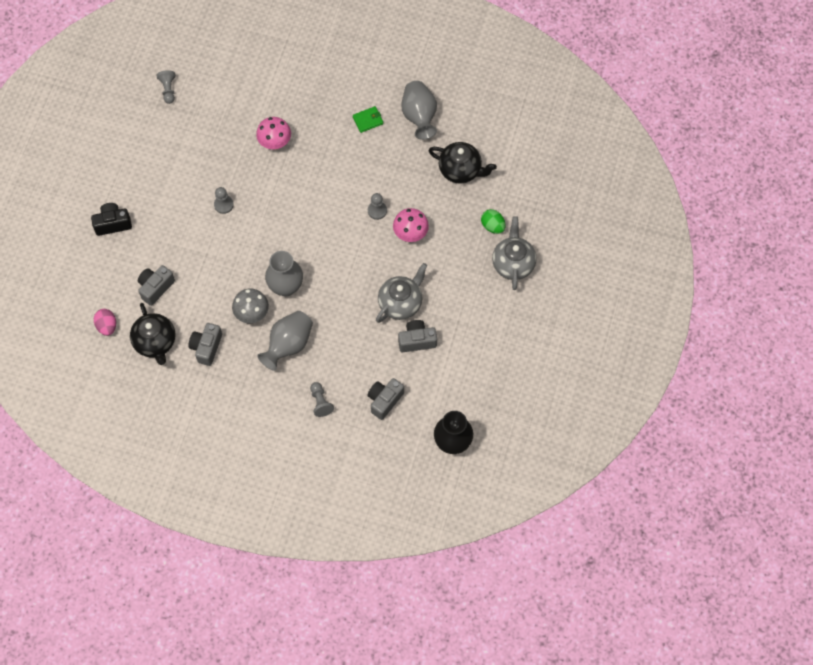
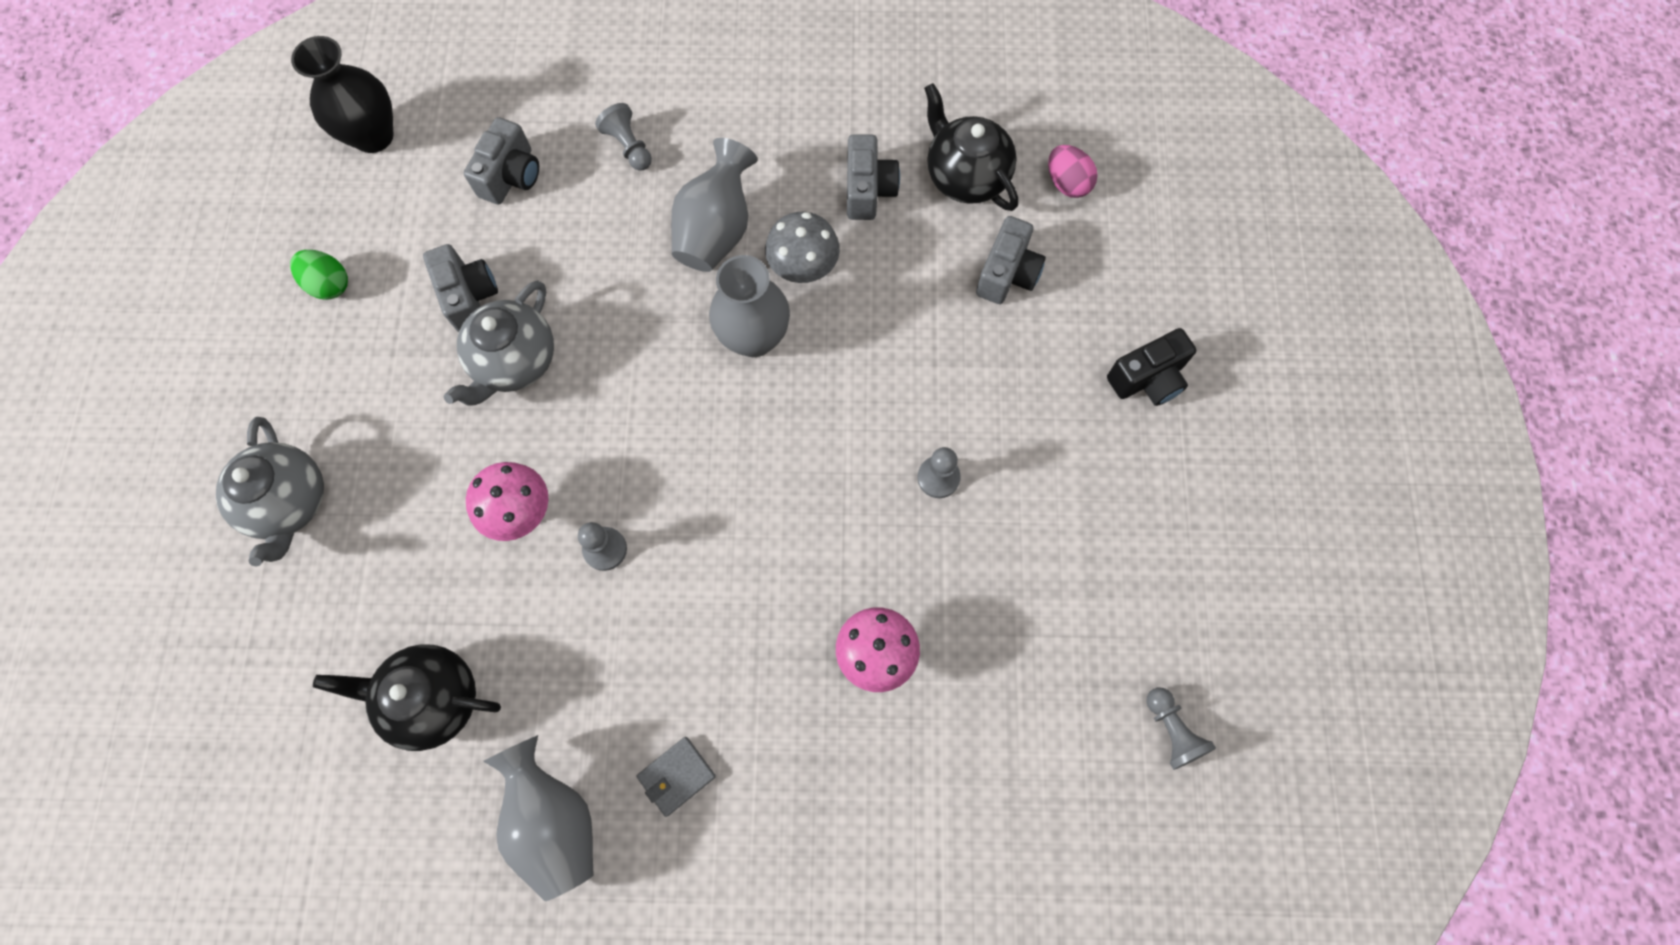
camera: 165 degrees right, 5 degrees up
(368, 120) = (677, 776): green wallet -> grey wallet
(417, 340) = (469, 296): grey camera -> grey camera turned 90 degrees counterclockwise
(492, 226) = (342, 578): green egg -> green egg (329, 284)

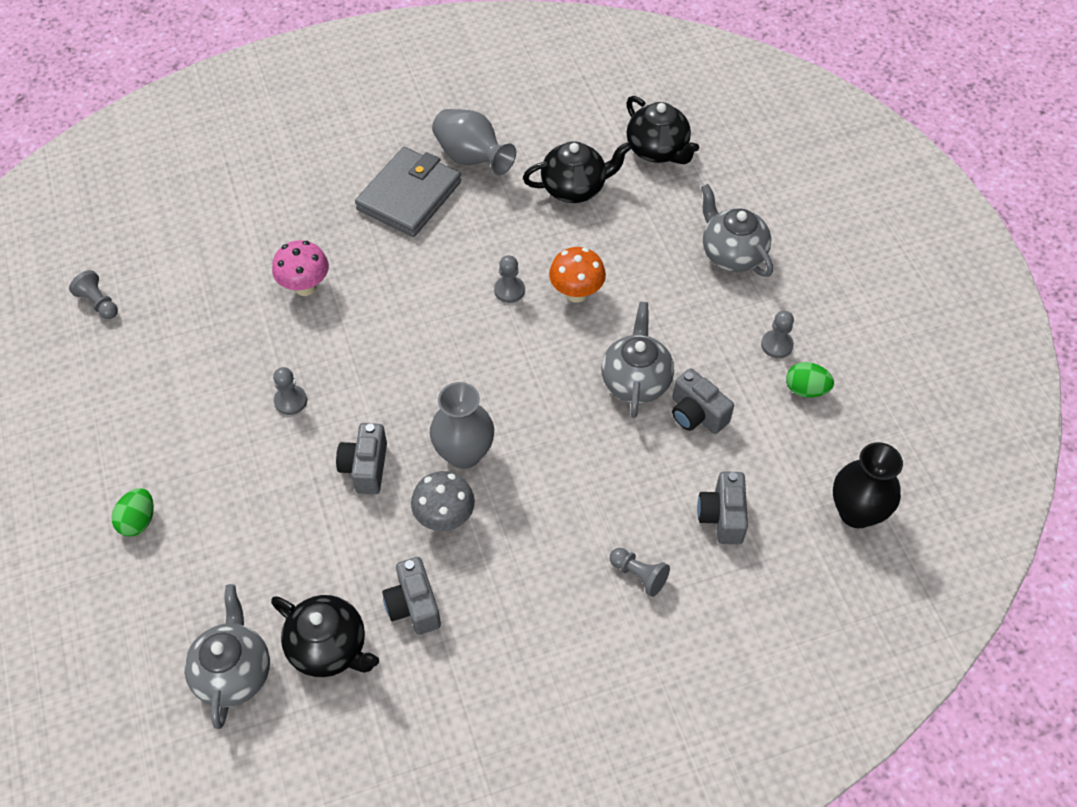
camera: 160 degrees right, 15 degrees down
(274, 729) = (658, 150): none -> black teapot
(323, 351) = (777, 345): none -> grey pawn
(521, 513) = (576, 293): pink mushroom -> orange mushroom
(677, 776) = (409, 196): grey wallet -> grey wallet, size x2.23
(716, 230) = (530, 527): grey vase -> none
(1007, 274) = (271, 570): grey camera -> grey camera (365, 467)
(1067, 183) = (234, 672): pink egg -> grey teapot
(1148, 379) = (138, 521): black camera -> green egg

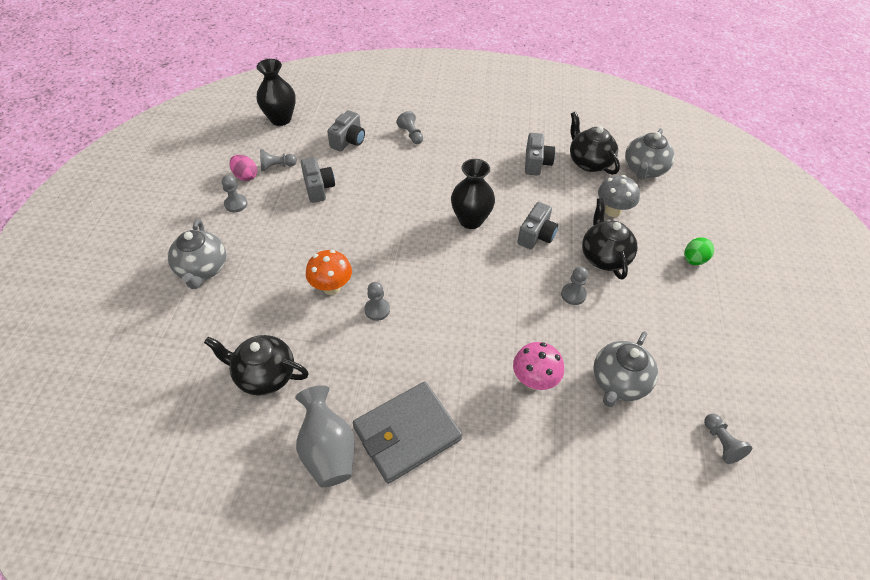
camera: 155 degrees left, 5 degrees down
(445, 518) = (500, 193): grey mushroom -> grey mushroom (612, 211)
(464, 453) = (471, 220): grey vase -> black vase
(636, 381) = (338, 218): grey teapot -> grey teapot (618, 383)
(658, 150) = (168, 381): black teapot -> black teapot (604, 257)
(781, 423) = (277, 166): none -> grey pawn
(806, 389) = (245, 176): green egg -> pink egg

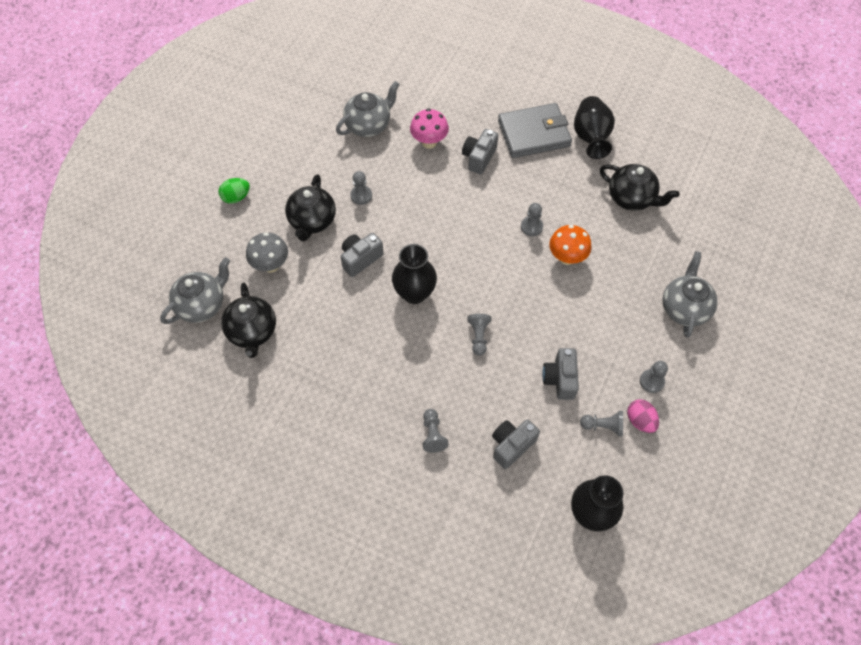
camera: 160 degrees left, 10 degrees up
(328, 450) = (590, 138): grey vase -> black vase
(536, 163) = (310, 347): grey camera -> grey camera (479, 158)
(721, 443) = (326, 75): grey pawn -> grey pawn (478, 337)

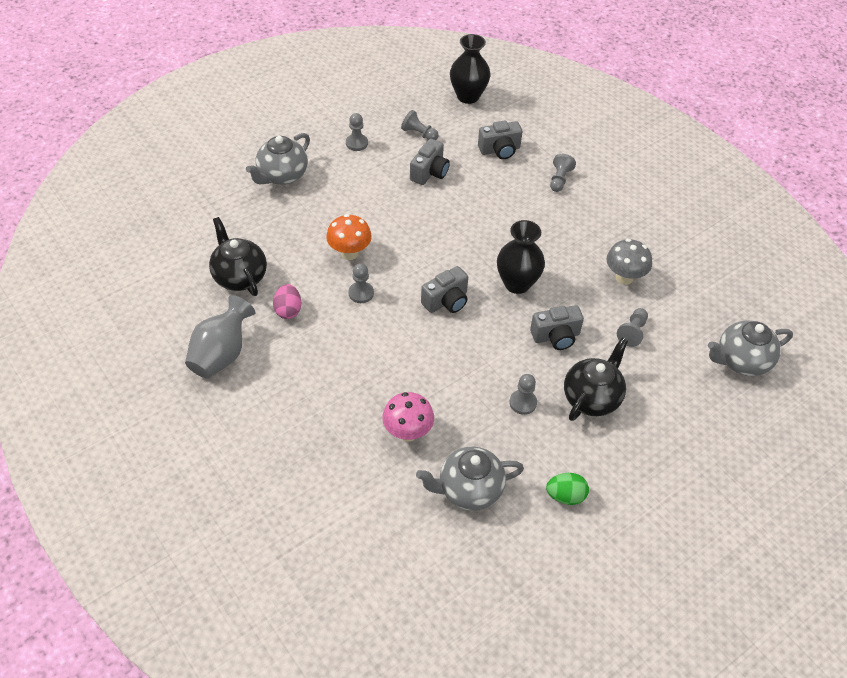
camera: 155 degrees left, 10 degrees down
(236, 197) = (673, 466): green egg -> green egg (565, 496)
(252, 332) = (694, 315): black teapot -> none
(271, 265) = (655, 370): grey mushroom -> grey mushroom (624, 277)
(478, 337) = (478, 227): grey pawn -> grey pawn (632, 332)
(479, 158) = (362, 387): grey camera -> grey camera (446, 301)
(534, 133) = (279, 388): grey wallet -> none
(590, 138) = (222, 354): black vase -> grey vase
(640, 421) = (388, 126): pink egg -> pink egg (288, 310)

